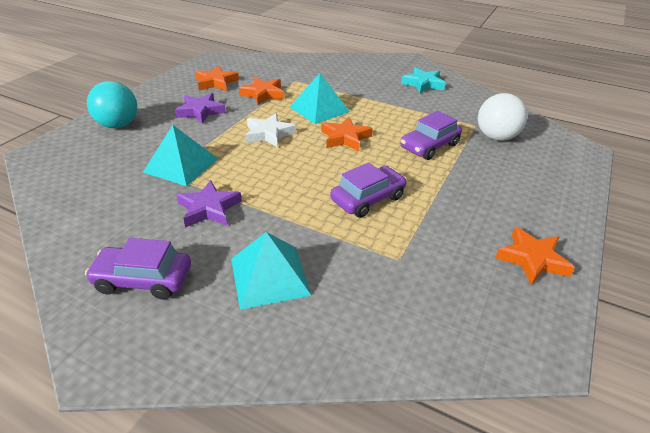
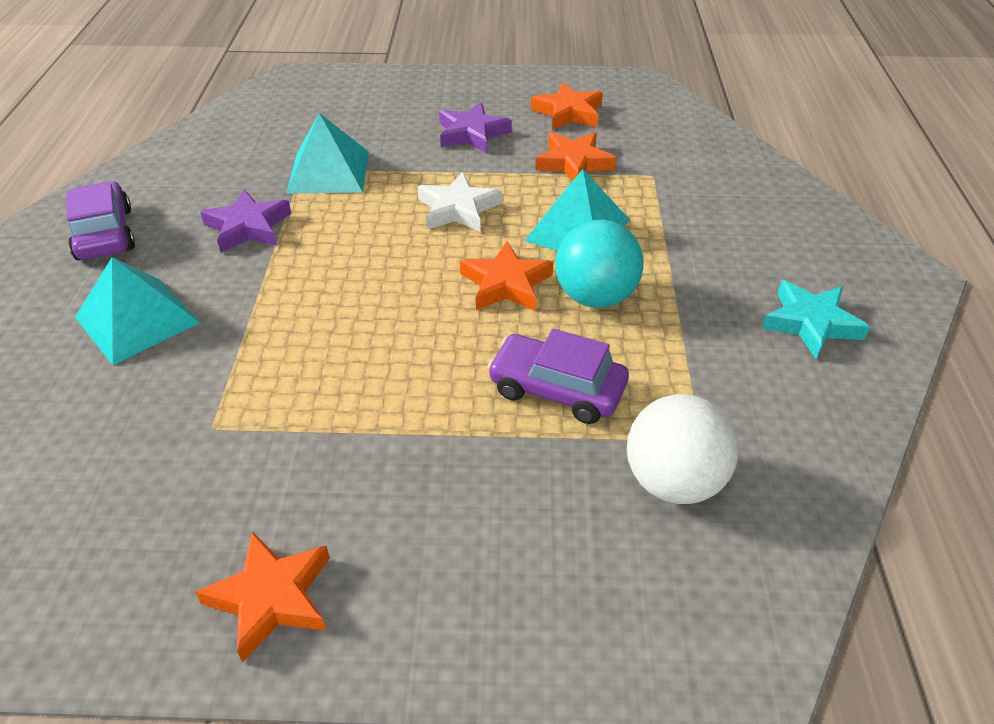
camera: 65 degrees right, 5 degrees up
(118, 125) = (387, 94): turquoise ball -> turquoise ball (595, 297)
(368, 199) = (344, 357): purple car -> none

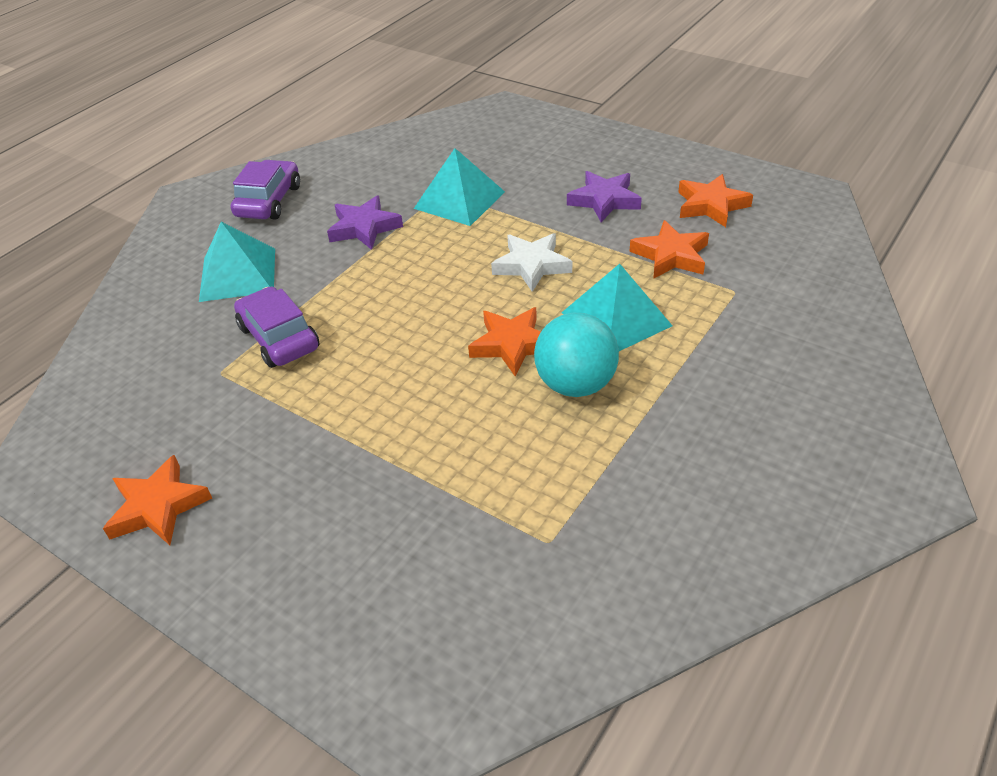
camera: 35 degrees right, 0 degrees up
(557, 389) = (472, 448): purple car -> purple car (279, 338)
(674, 482) = (493, 565): white ball -> none
(811, 323) = (753, 488): turquoise star -> none

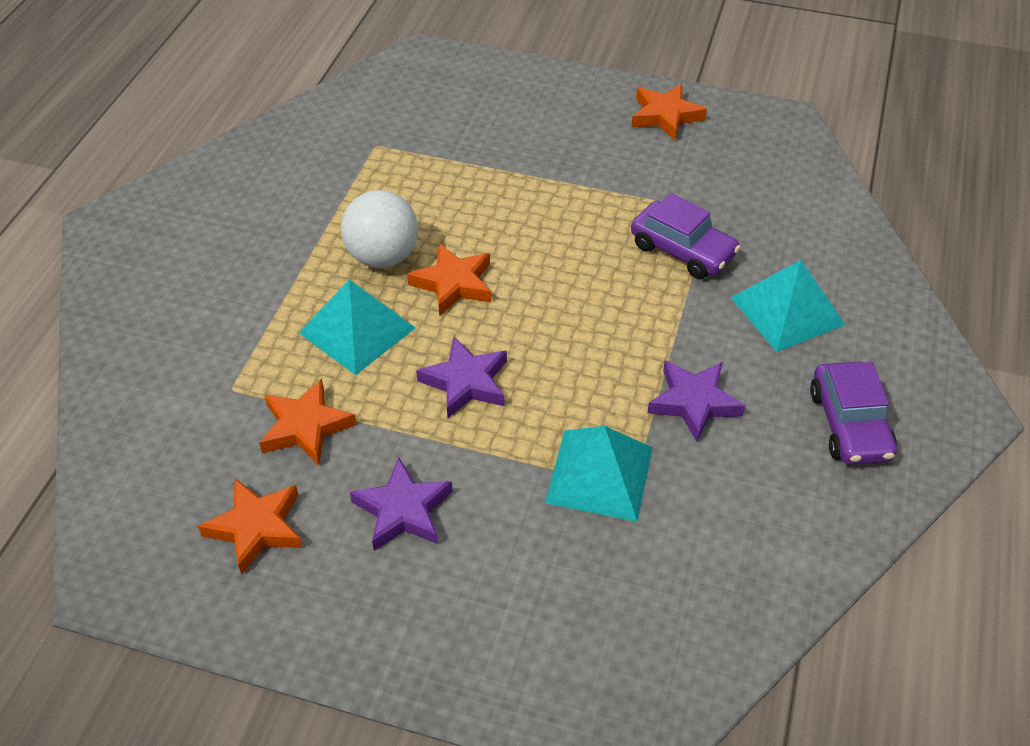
camera: 160 degrees right, 5 degrees up
(531, 265) = (466, 382): white star -> purple star
(575, 384) = (383, 256): turquoise ball -> white ball

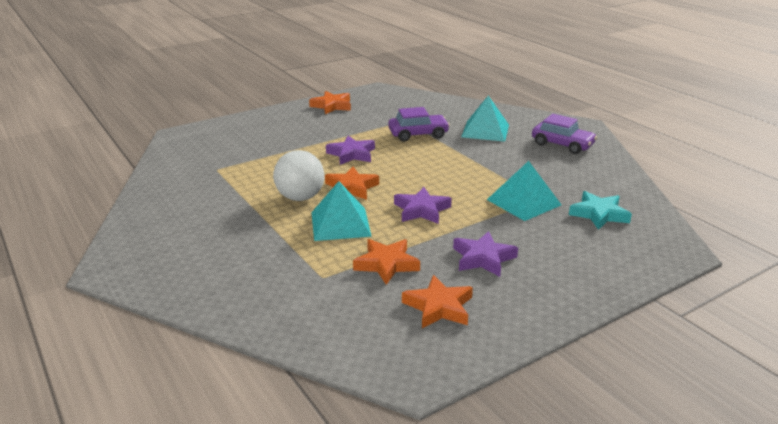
camera: 50 degrees left, 20 degrees down
(654, 579) = (599, 214): none -> turquoise star
(694, 402) = (509, 167): purple star -> purple star (352, 154)

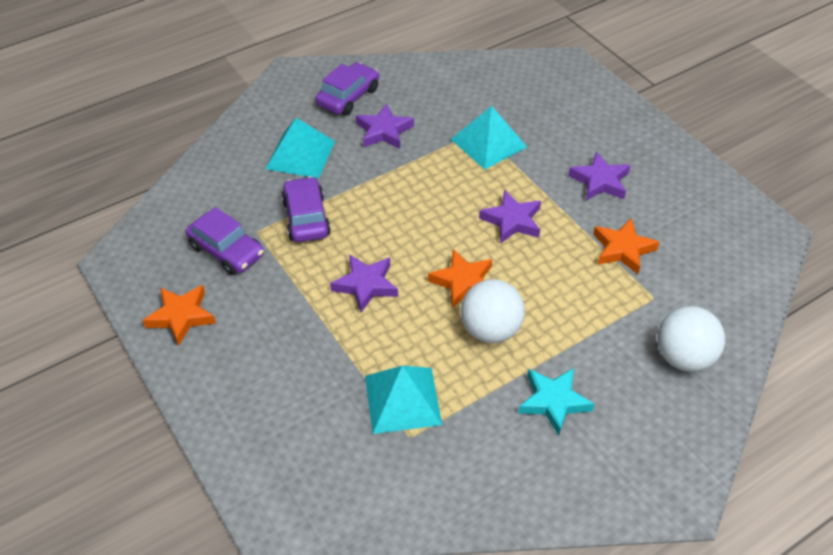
camera: 90 degrees left, 20 degrees up
(247, 287) = (684, 357): none -> white ball
(340, 224) = (549, 288): turquoise pyramid -> turquoise pyramid (402, 399)
(386, 114) = (226, 251): none -> purple car
(439, 307) = (682, 215): orange star -> none
(523, 158) = (384, 131): none -> purple star
(599, 214) = (509, 97): turquoise star -> turquoise star (553, 402)

